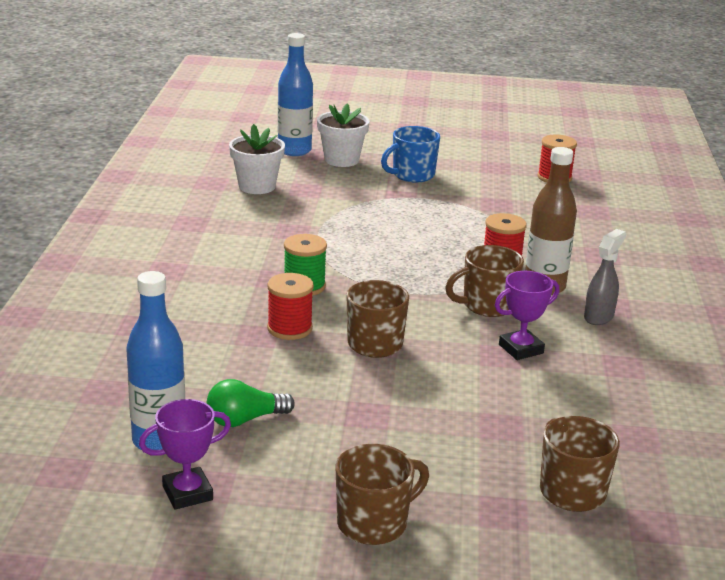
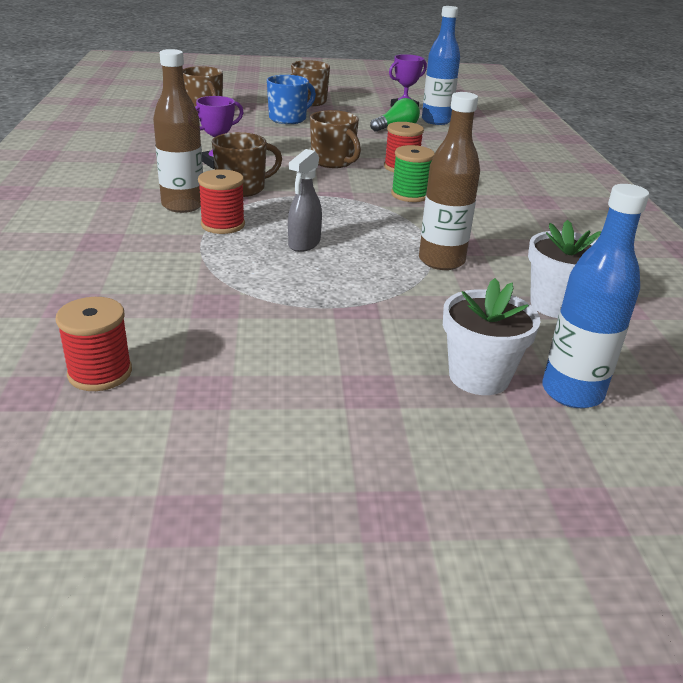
camera: 170 degrees right, 5 degrees up
(318, 220) = (441, 261): none -> brown bottle
(412, 175) = (349, 352): blue mug -> blue mug (288, 119)
(599, 317) = (140, 185): grey spray bottle -> grey spray bottle (304, 244)

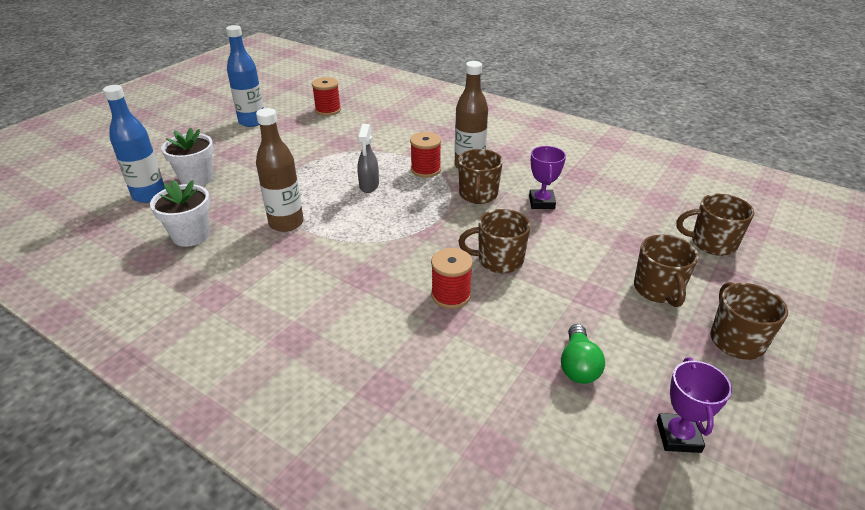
camera: 130 degrees right, 5 degrees up
(288, 119) = (658, 290): blue mug -> brown mug
(304, 244) = (369, 186): grey spray bottle -> grey spray bottle turned 150 degrees counterclockwise
(410, 195) = (389, 266): green spool -> none
(436, 121) = (591, 432): blue bottle -> blue bottle (252, 121)

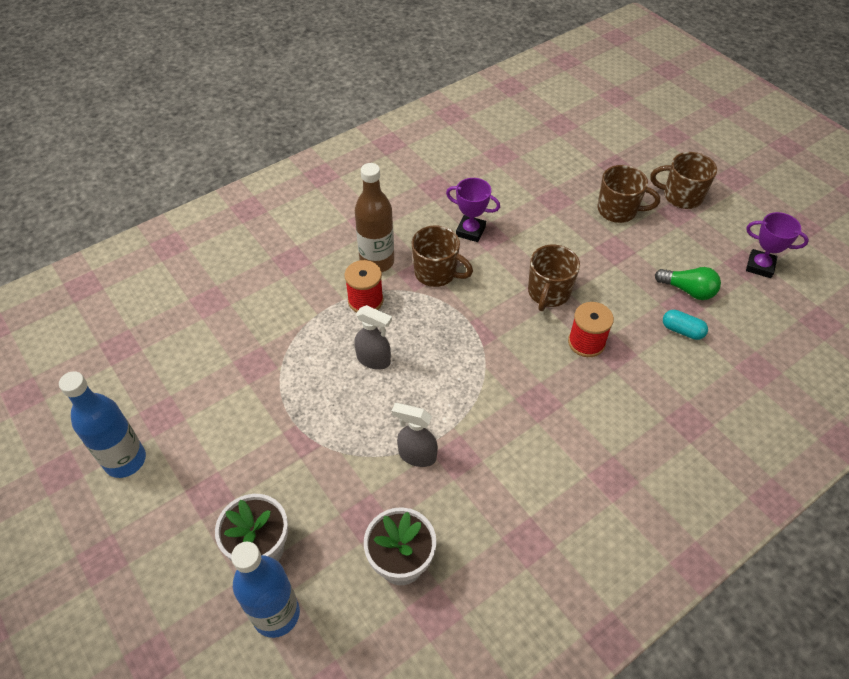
camera: 70 degrees left, 15 degrees up
(286, 223) = (416, 455): brown bottle -> grey spray bottle
(328, 110) = (151, 361): red spool -> none
(511, 367) = (682, 331): none -> turquoise capsule
(711, 243) = (572, 154): brown mug -> none

